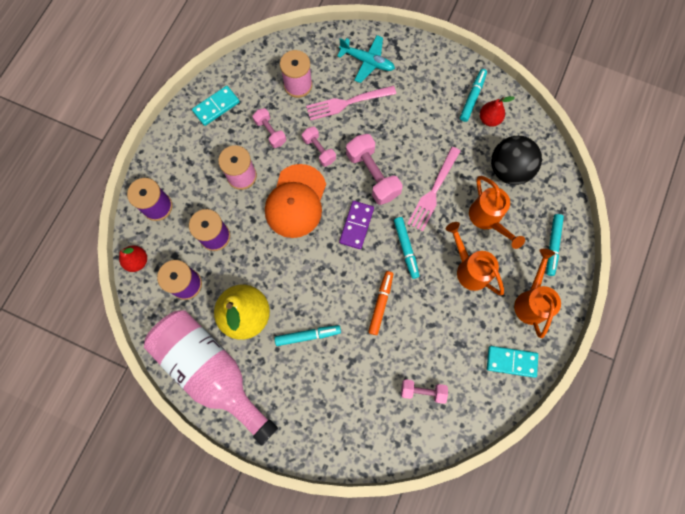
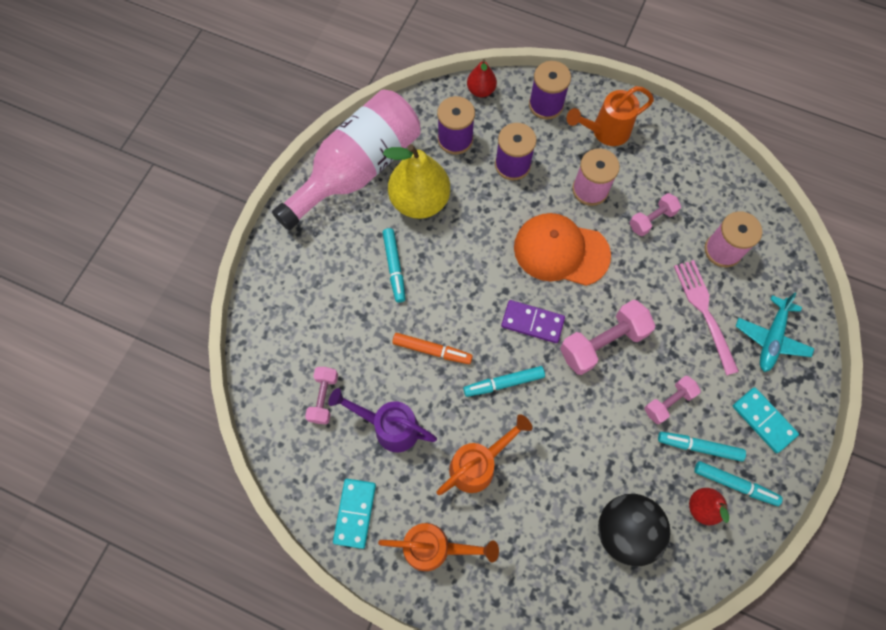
camera: 90 degrees right, 5 degrees down
(216, 107) = (680, 158): turquoise domino -> turquoise domino (763, 420)
(319, 150) = (632, 277): pink dumbbell -> pink dumbbell (668, 402)
(433, 191) = (585, 422): pink fork -> none
(444, 336) = (389, 427): none -> purple watering can
(487, 219) = (548, 494): orange watering can -> orange watering can (605, 132)
(552, 246) = (513, 586): turquoise marker -> turquoise marker (699, 447)

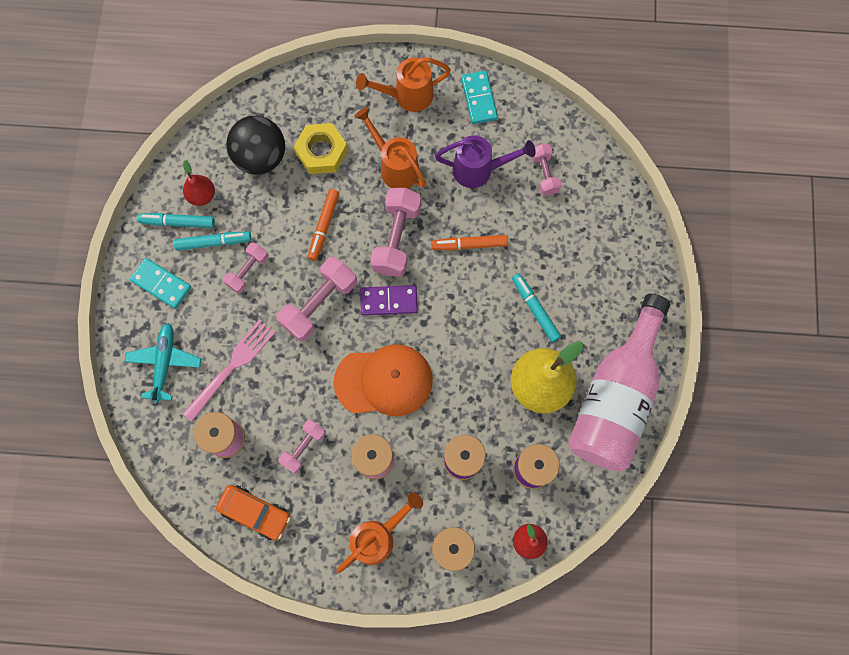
camera: 160 degrees right, 5 degrees up
(478, 464) = (395, 166): orange watering can -> orange watering can turned 105 degrees clockwise
(503, 383) = (396, 238): turquoise marker -> pink dumbbell
(554, 512) = (321, 152): none -> yellow nut
(576, 423) = (324, 226): none -> orange marker
(704, 312) = (232, 367): pink fork -> pink fork turned 105 degrees counterclockwise
(708, 182) = (255, 512): none -> orange car

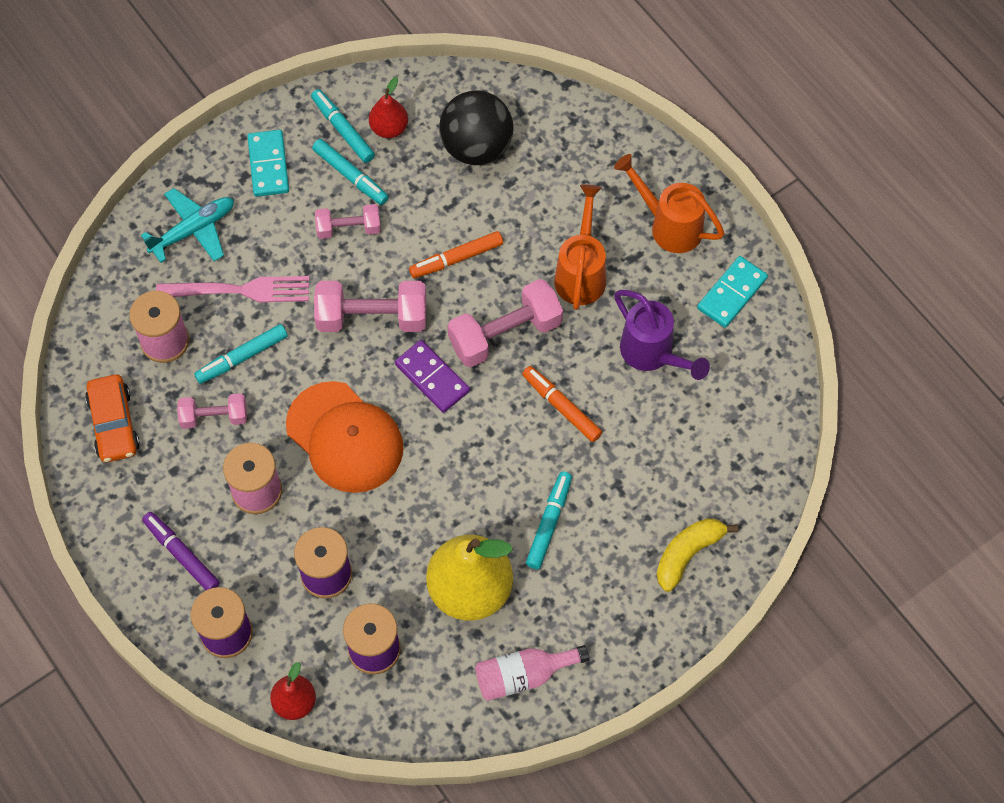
camera: 50 degrees right, 10 degrees down
(278, 400) = (242, 357): none -> turquoise marker
(321, 152) = (533, 195): yellow nut -> none
(378, 536) = (182, 554): orange watering can -> purple marker
(544, 174) = (708, 420): pink dumbbell -> none
(615, 250) = (688, 554): none -> yellow banana
(615, 397) = (523, 675): pink bottle -> pink bottle, size x0.47

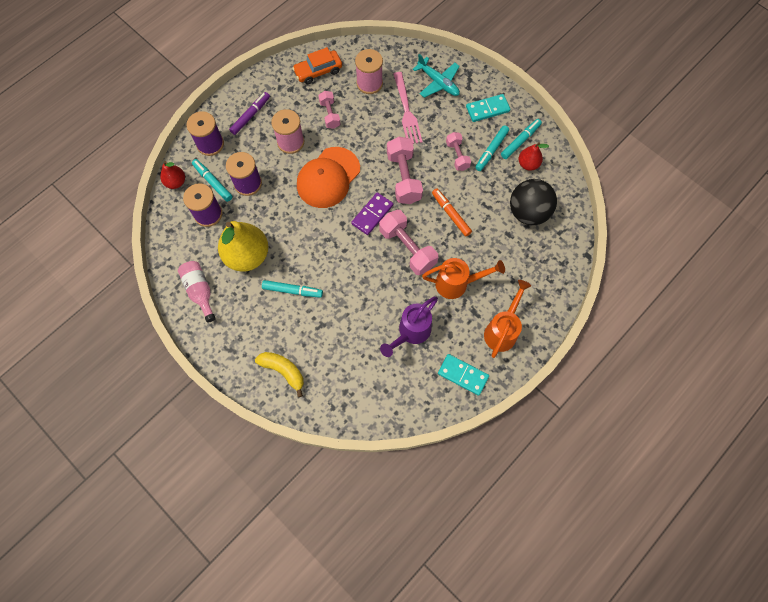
camera: 80 degrees right, 5 degrees up
(242, 357) = (367, 120): turquoise marker -> turquoise marker (213, 182)
(561, 407) = (366, 286): orange marker -> none

